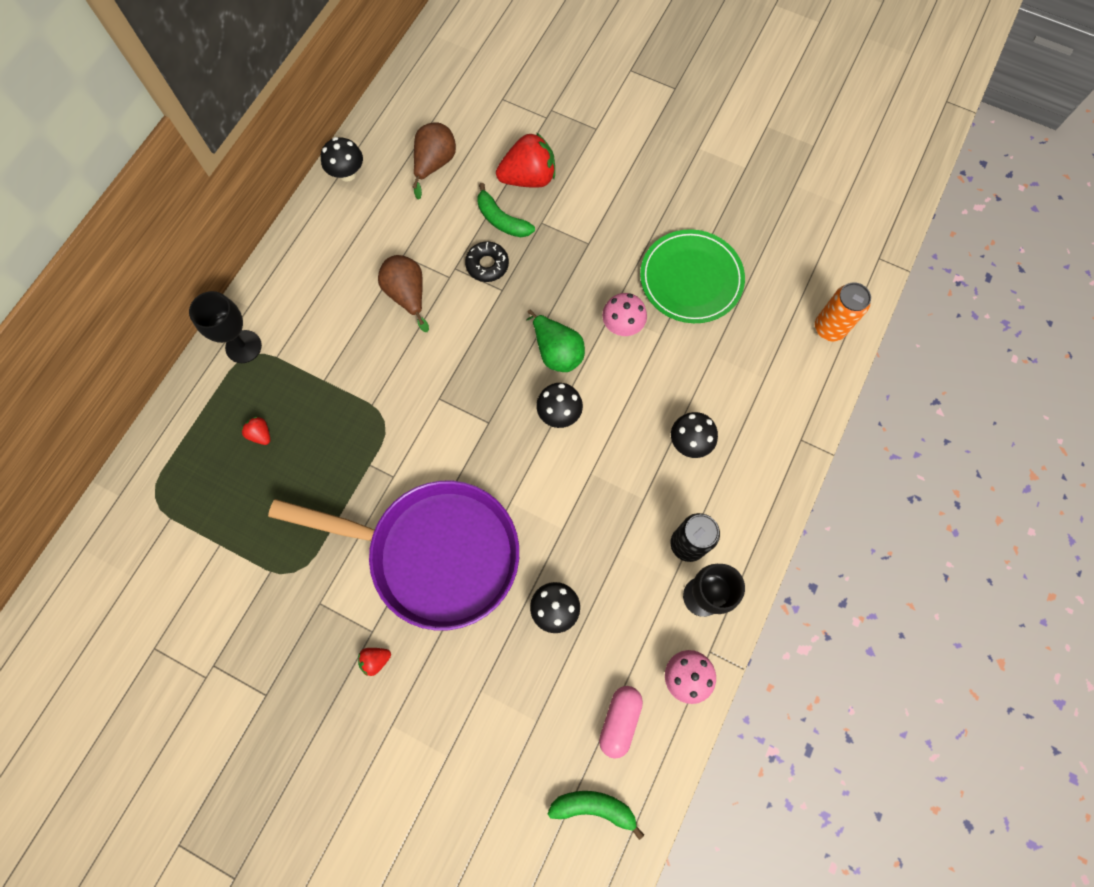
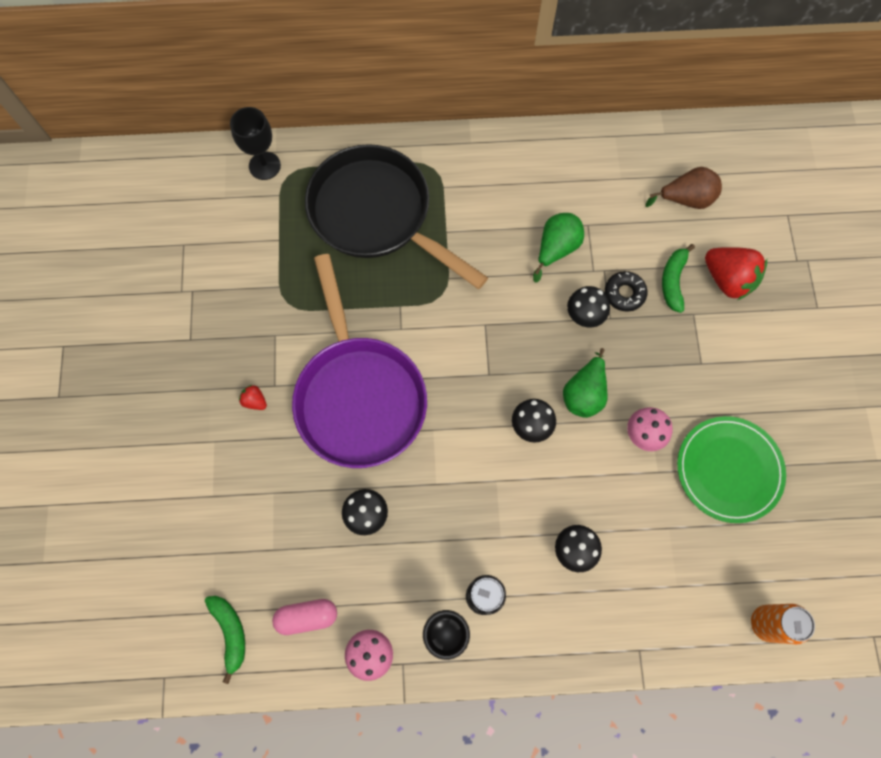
camera: 60 degrees right, 0 degrees up
(243, 346) = (436, 159): black goblet -> black goblet (264, 166)
(260, 434) = (376, 215): red strawberry -> black pan
(347, 173) = (630, 140): black mushroom -> black mushroom (584, 315)
(407, 295) = (556, 249): brown pear -> green pear

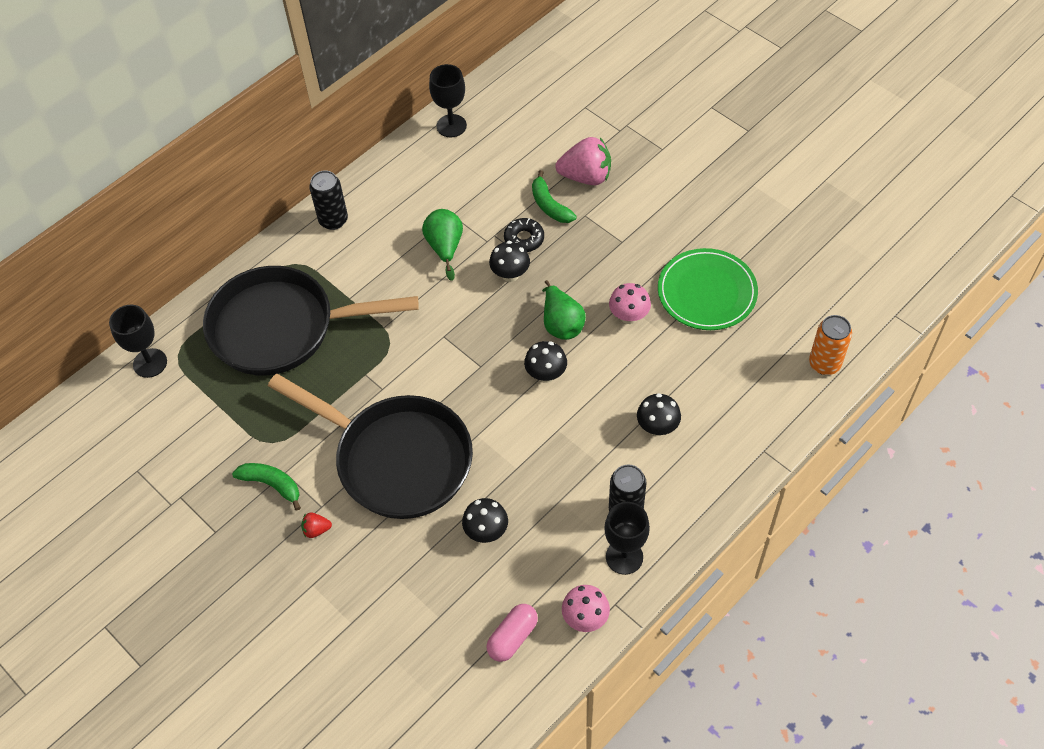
camera: 40 degrees left, 15 degrees down
(230, 632) = (465, 701): green banana -> green banana (272, 485)
(358, 396) = (396, 459): purple pan -> black pan
(494, 155) = (333, 220): none -> black can
(660, 144) = (451, 126): none -> black goblet
(686, 199) = (505, 147): brown pear -> none
(727, 279) = (586, 176): red strawberry -> pink strawberry

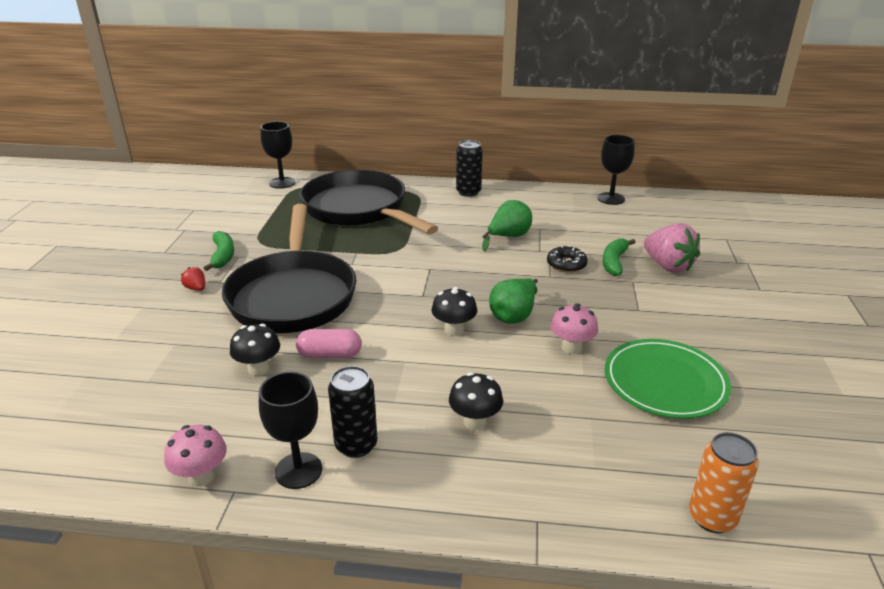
camera: 50 degrees right, 25 degrees down
(510, 274) = (525, 272): black mushroom -> none
(512, 637) = (149, 435): pink capsule -> pink capsule (330, 355)

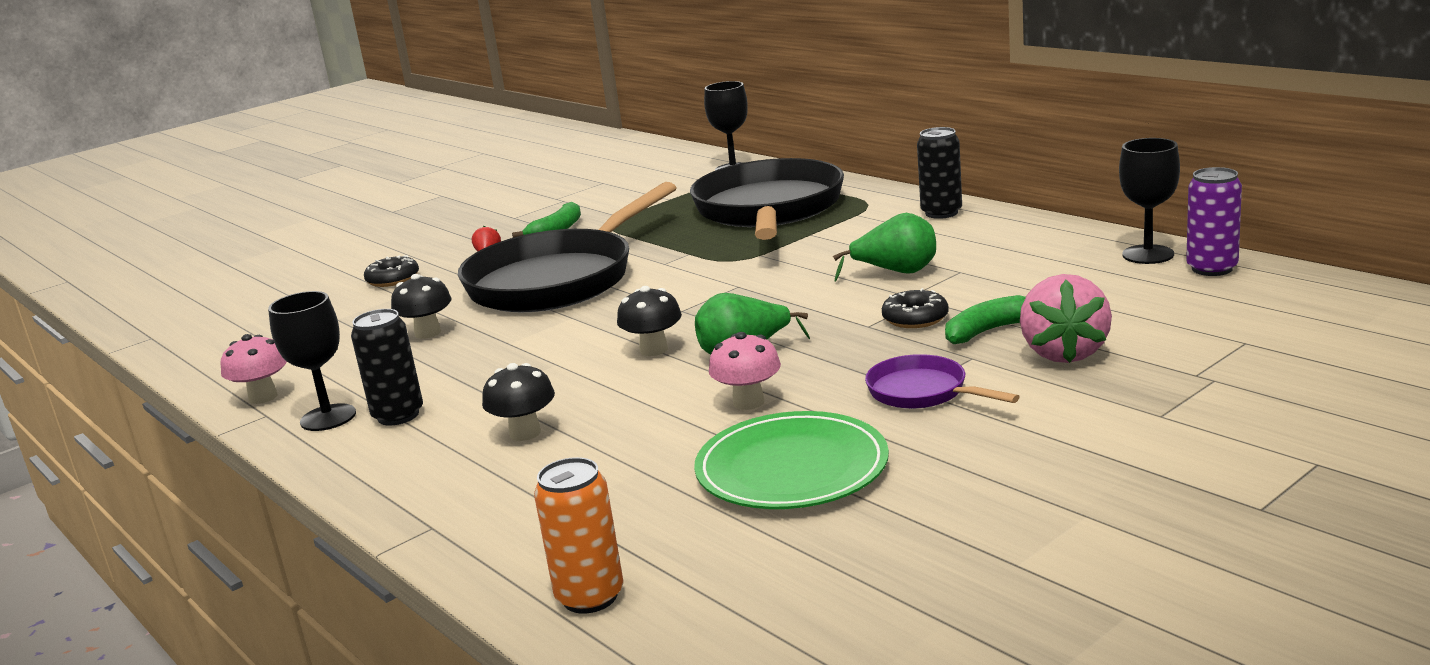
camera: 45 degrees right, 10 degrees down
(141, 331) = (393, 279): none -> black donut
(330, 355) = (501, 339): pink capsule -> none
(646, 310) = (922, 392): none -> purple pan
(650, 201) = (1212, 268): none -> purple can

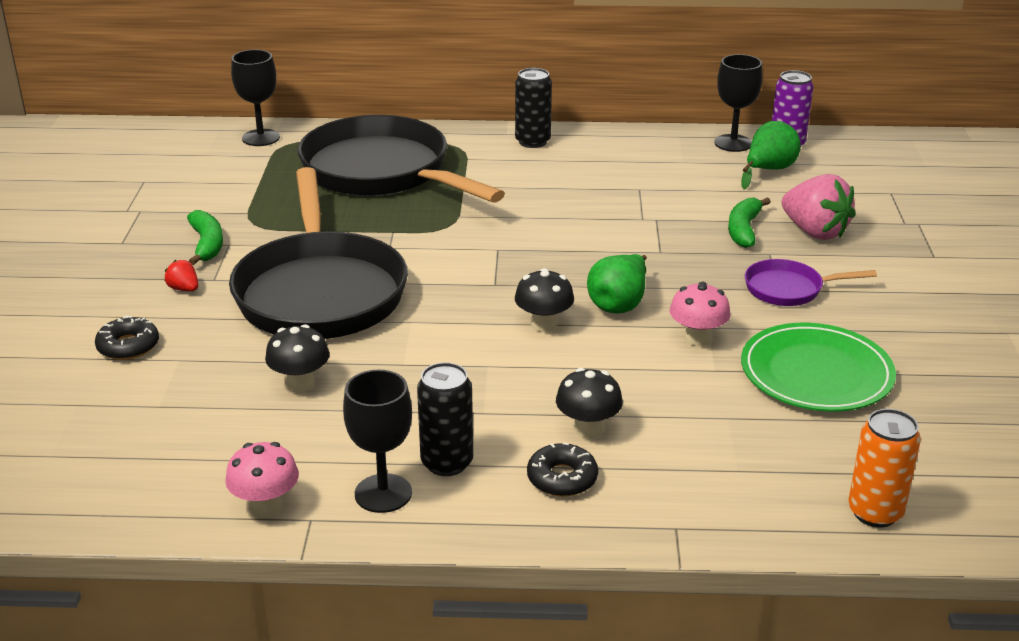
camera: 50 degrees left, 10 degrees up
(896, 273) = (597, 202): green pear -> green pear (768, 170)
(915, 318) = (680, 235): black donut -> black donut (562, 478)

